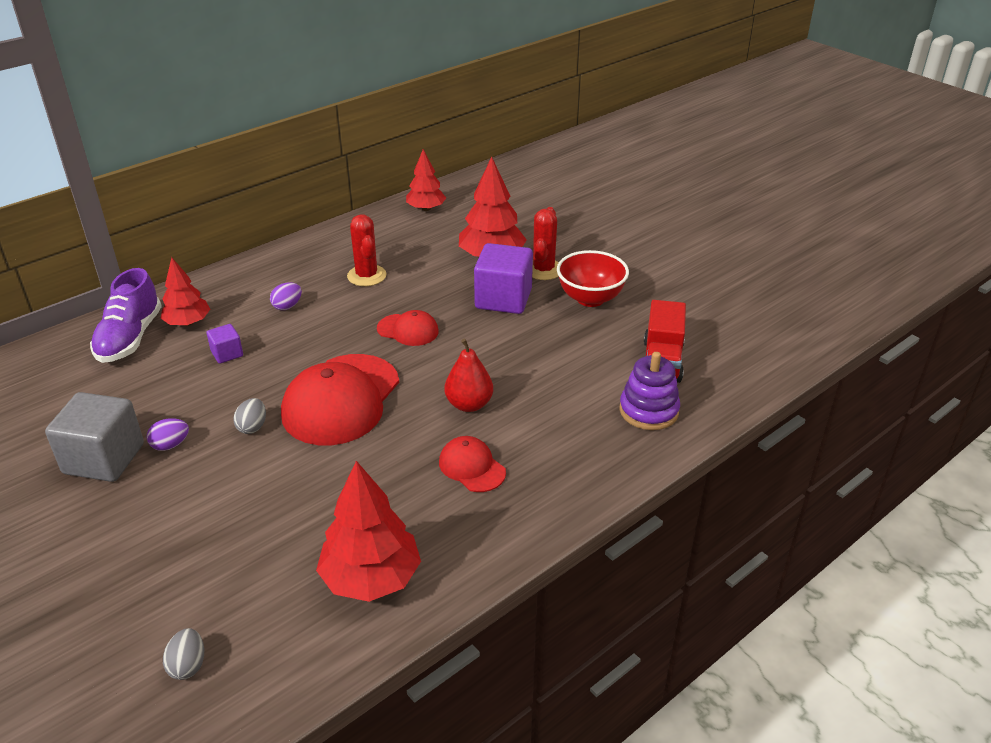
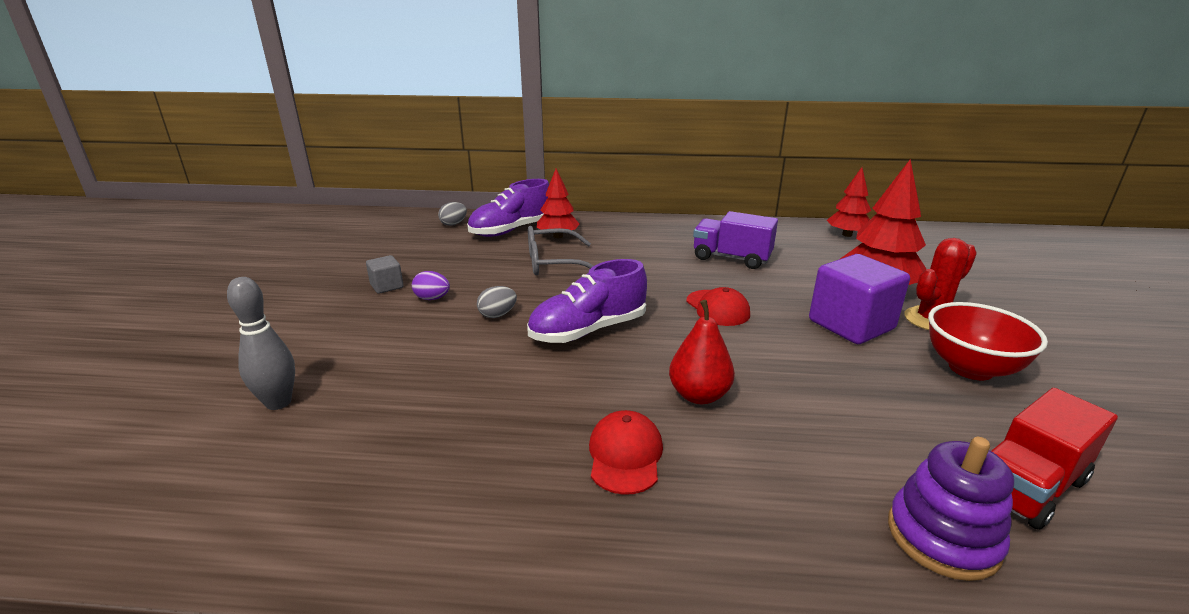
camera: 45 degrees right, 10 degrees down
(104, 459) = (387, 286): grey cube -> grey cube, size x0.49
(188, 665) = (179, 457): grey egg -> grey egg (453, 224)
(193, 591) = (278, 402): none -> grey bowling pin
(227, 354) = (554, 263): purple cube -> grey glasses
(287, 306) = (639, 253): purple egg -> none
(341, 400) = (588, 330): red cap -> purple shoe
(366, 276) = (731, 258): red cactus -> purple truck
(371, 578) = (389, 495): red tree -> none

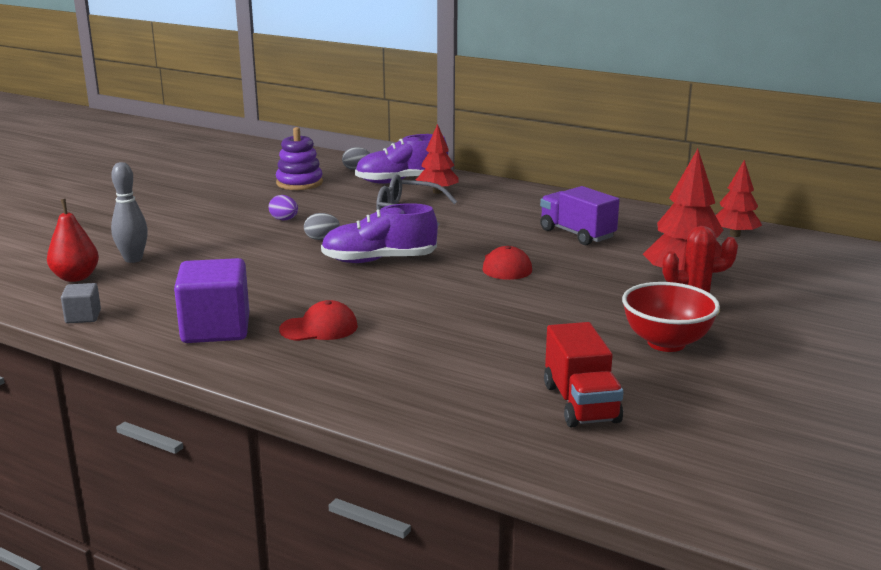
camera: 25 degrees right, 5 degrees down
(387, 286) = (258, 206): grey cube -> grey cube (83, 317)
(625, 455) = (319, 328): red cap -> red cap turned 45 degrees clockwise
(699, 395) = (412, 311): red pear -> red pear (76, 277)
(851, 325) = (609, 298): purple cube -> purple cube (216, 329)
(942, 537) = (474, 406): purple stacking toy -> purple stacking toy (299, 183)
(1027, 486) = (581, 403): red truck -> red truck turned 90 degrees counterclockwise

